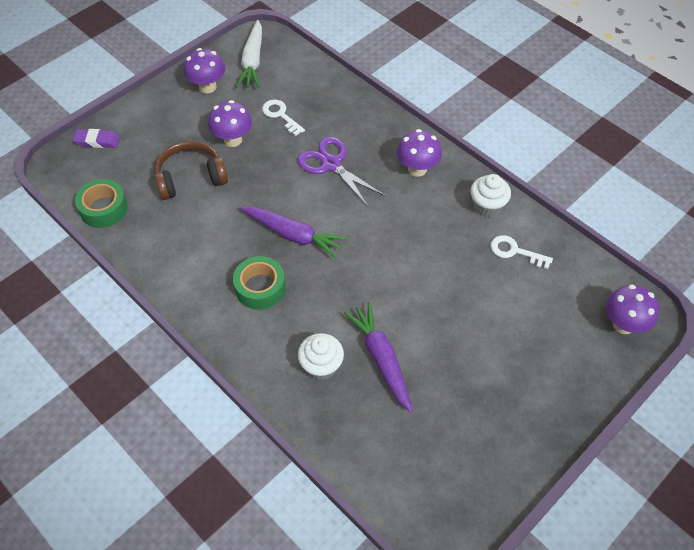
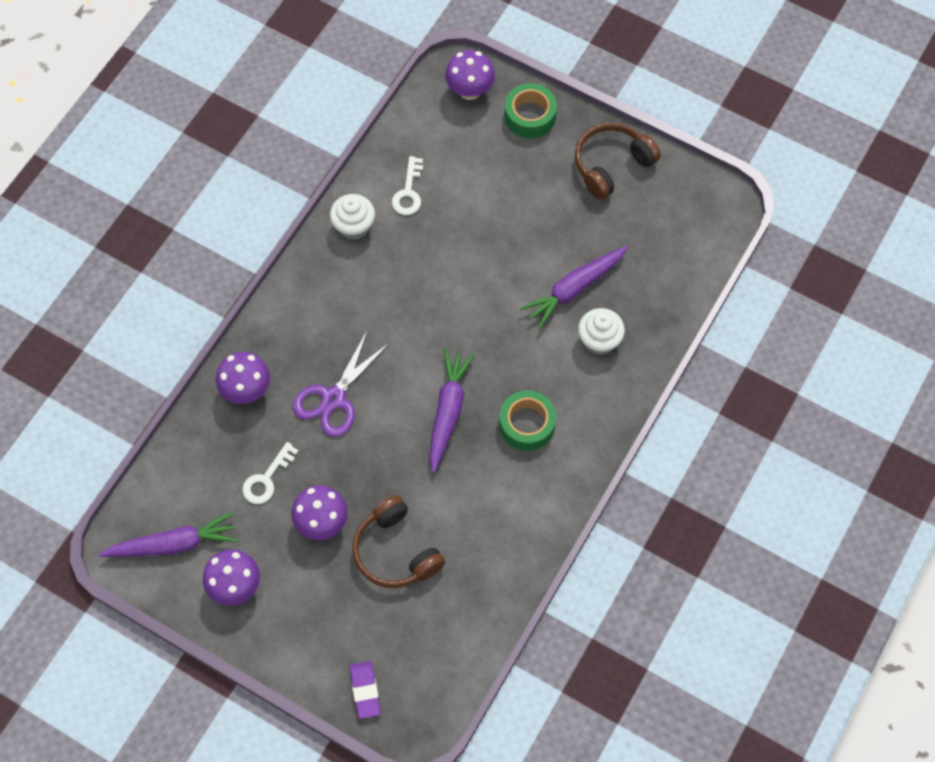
camera: 105 degrees left, 10 degrees up
(104, 209) = (469, 635): green tape -> green tape (530, 116)
(253, 61) = (174, 544): white carrot -> purple carrot
(417, 169) = (317, 305): purple mushroom -> purple mushroom (246, 390)
(516, 432) = (611, 165): none -> brown headphones

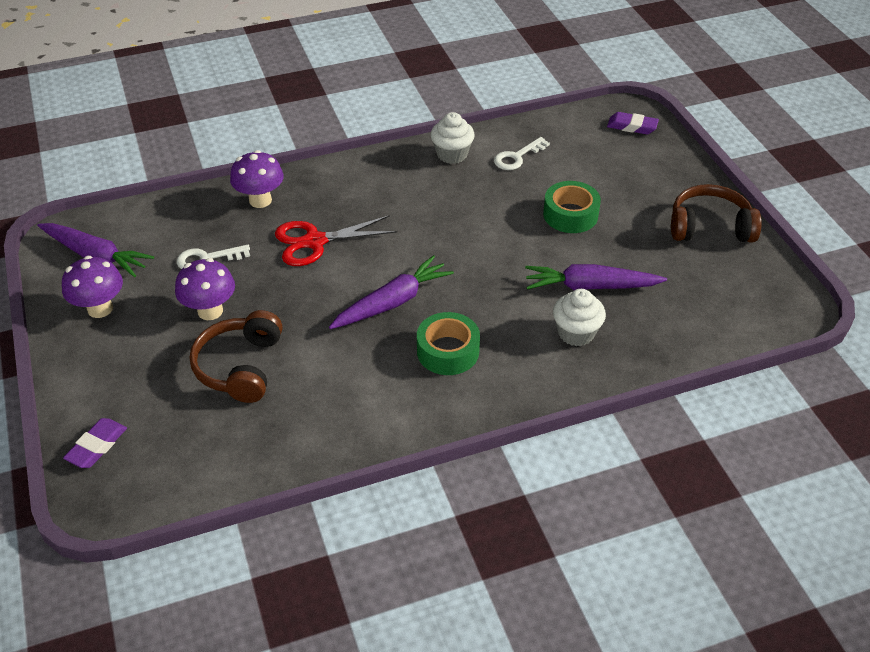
camera: 40 degrees right, 20 degrees down
(334, 398) = (315, 241): purple scissors -> red scissors
(470, 91) = (632, 126): purple mushroom -> purple eraser
(530, 116) = (667, 163): green tape -> green tape (570, 215)

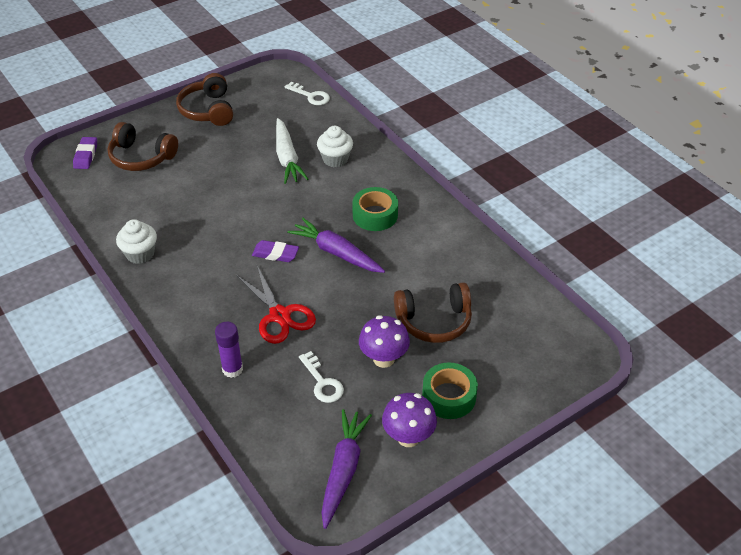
camera: 105 degrees left, 0 degrees up
(97, 446) = (543, 379): purple eraser -> purple eraser (275, 254)
(260, 200) = (232, 369): purple mushroom -> purple glue stick
(517, 157) = (138, 214): white key -> white key (311, 96)
(570, 215) = (209, 176): green tape -> green tape (449, 396)
(590, 286) = (287, 158): purple carrot -> white carrot
(619, 165) = (141, 157): none -> brown headphones

